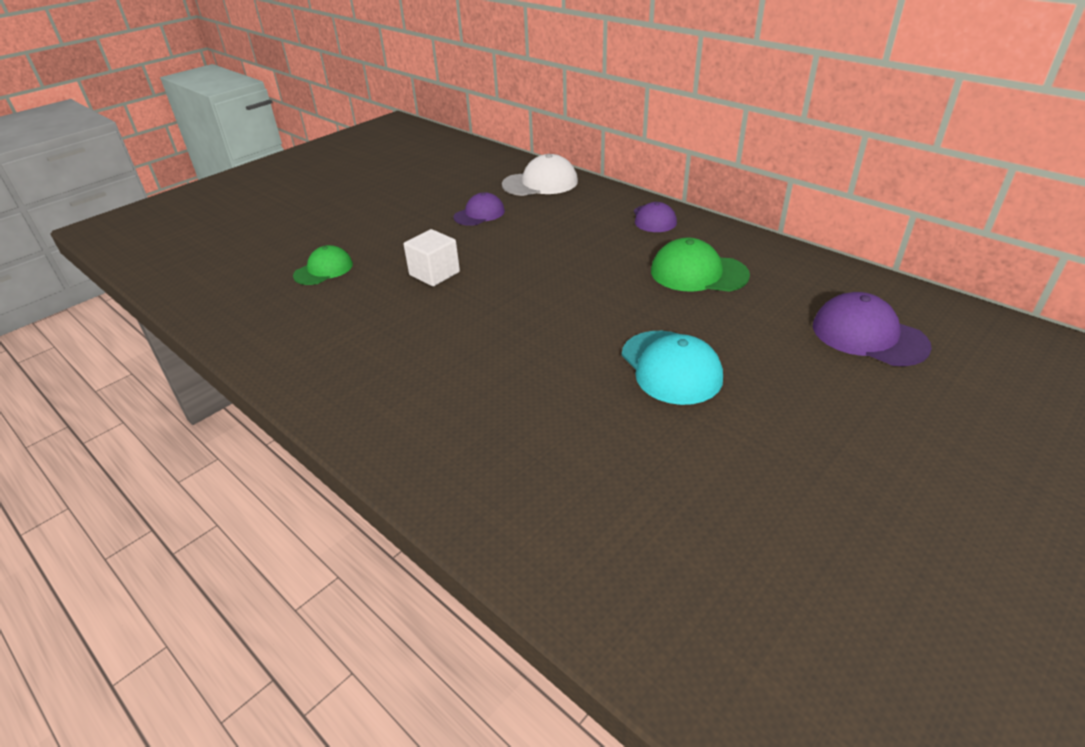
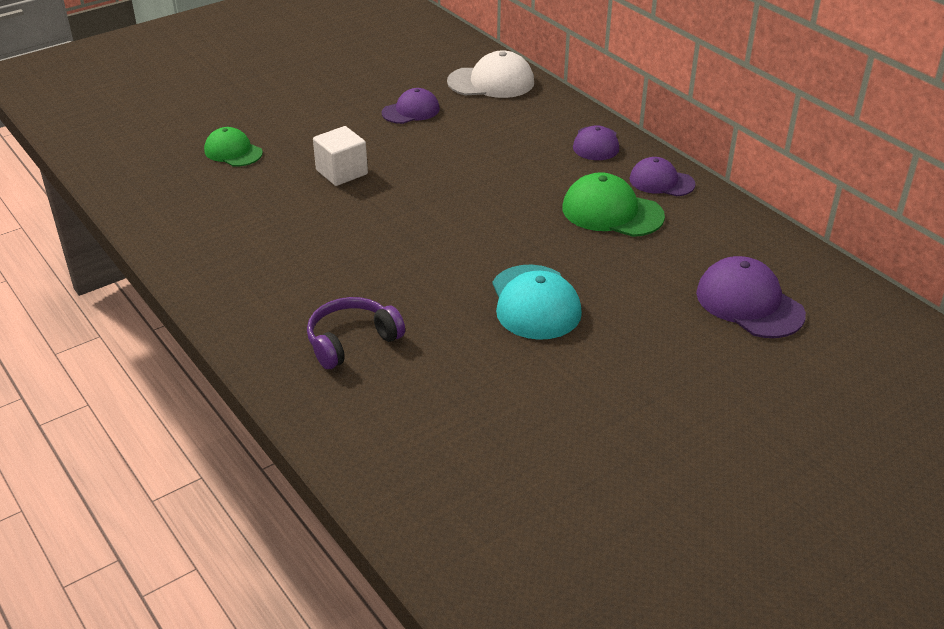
camera: 10 degrees right, 0 degrees up
(324, 270) = (233, 152): green cap -> green cap turned 105 degrees counterclockwise
(503, 438) = (351, 341): none -> purple headphones
(727, 241) = (661, 181): none -> purple cap

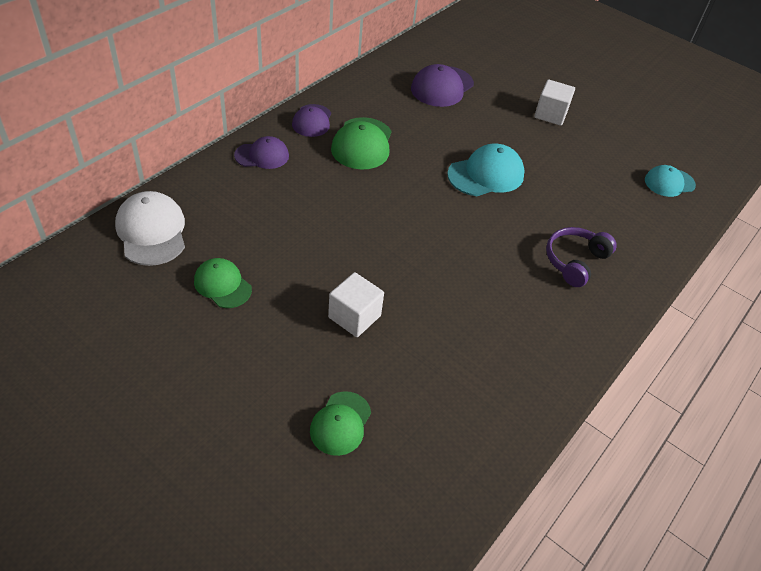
camera: 110 degrees left, 10 degrees up
(351, 341) = (575, 261): purple headphones -> purple headphones turned 90 degrees clockwise
(411, 111) = (222, 285): purple cap -> green cap
(477, 506) = (669, 183): none -> turquoise cap
(677, 409) = (550, 114): none -> white cube

